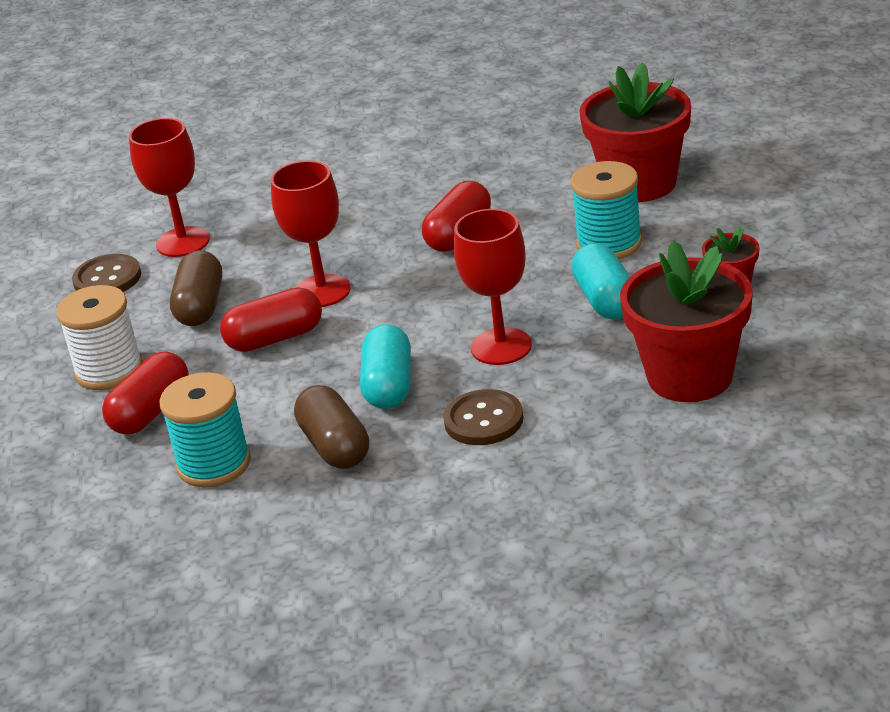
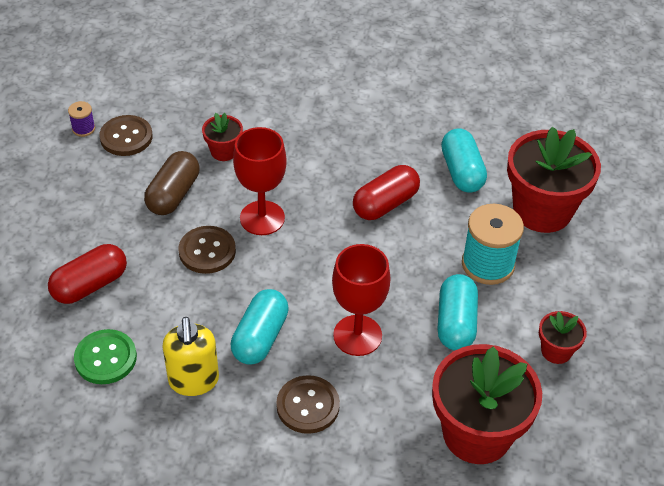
camera: 15 degrees right, 15 degrees up
(48, 288) = (83, 128): none -> purple spool
(109, 370) = (83, 230): white spool -> none
(183, 242) = (193, 123): red goblet -> none
(214, 464) = (105, 358): turquoise spool -> green button
(237, 253) = (224, 151): none -> red flower pot
(275, 338) = (207, 251): red capsule -> brown button
(335, 446) = (194, 381): brown capsule -> yellow soap dispenser
(528, 182) = (462, 172): none -> turquoise capsule

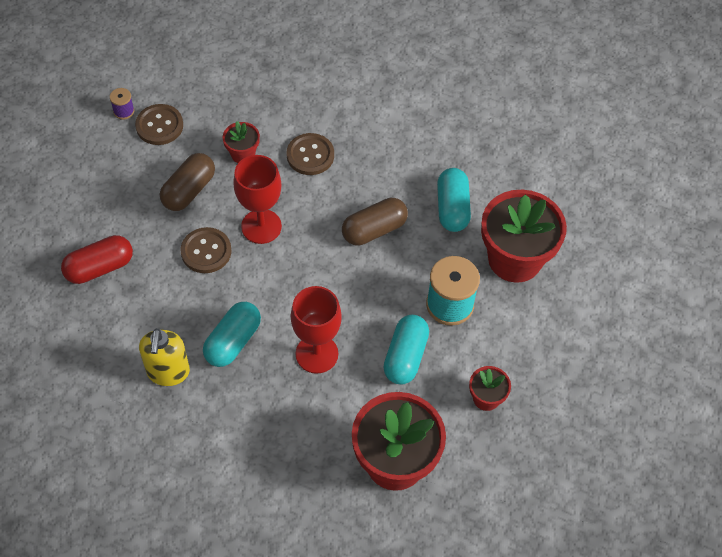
camera: 10 degrees right, 10 degrees up
(105, 358) = (99, 338): green button -> none
(308, 406) = (258, 411): brown button -> brown button (310, 155)
(385, 204) = (374, 230): red capsule -> brown capsule

